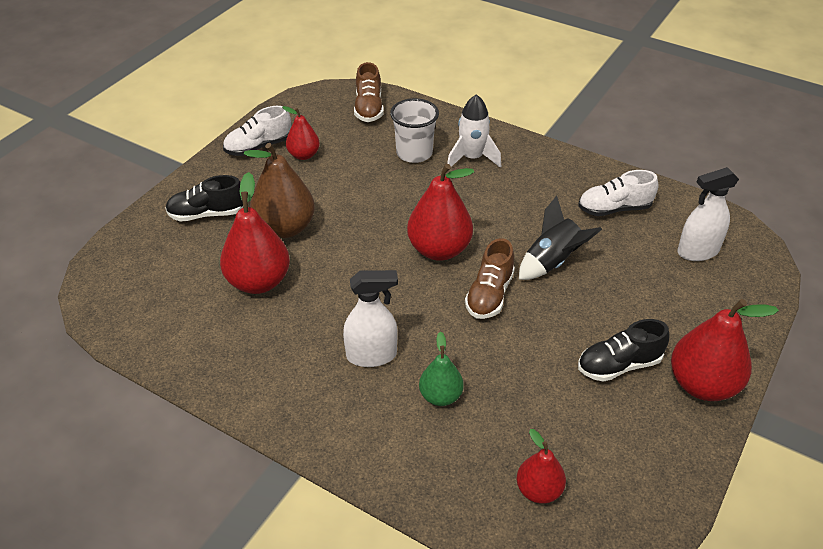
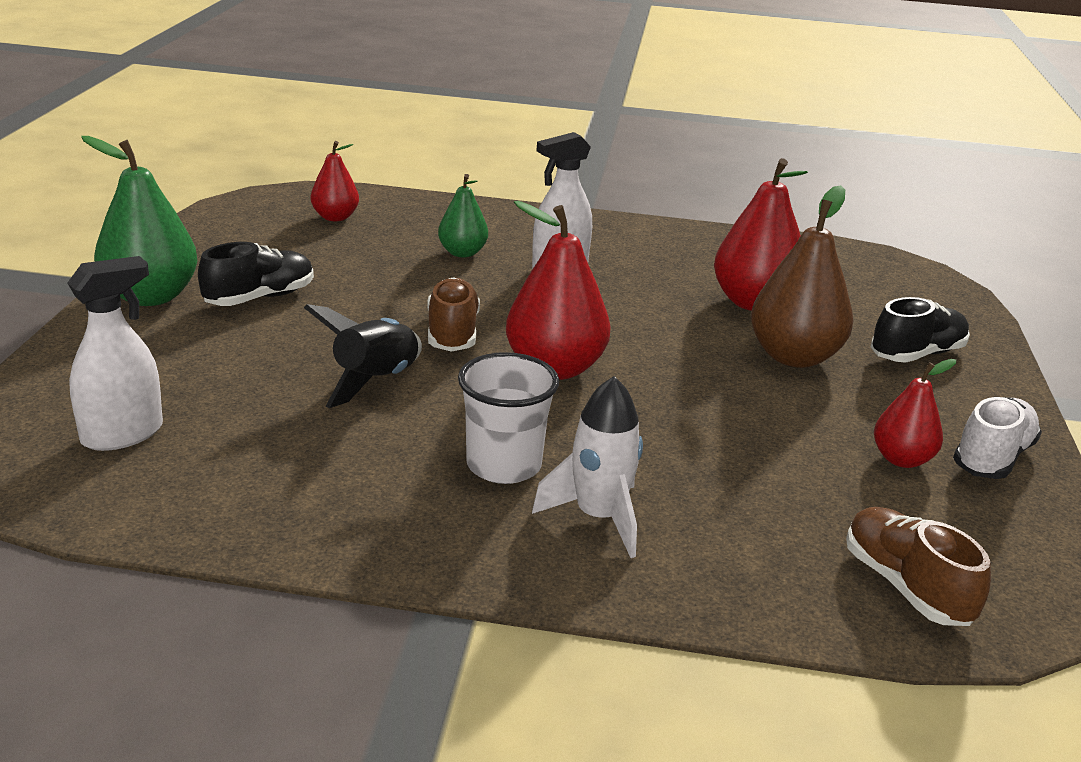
camera: 155 degrees right, 15 degrees down
(414, 153) = (716, 504): white cup -> white cup (504, 465)
(614, 209) = (280, 476): white shoe -> none
(702, 385) = (151, 296): red pear -> green pear

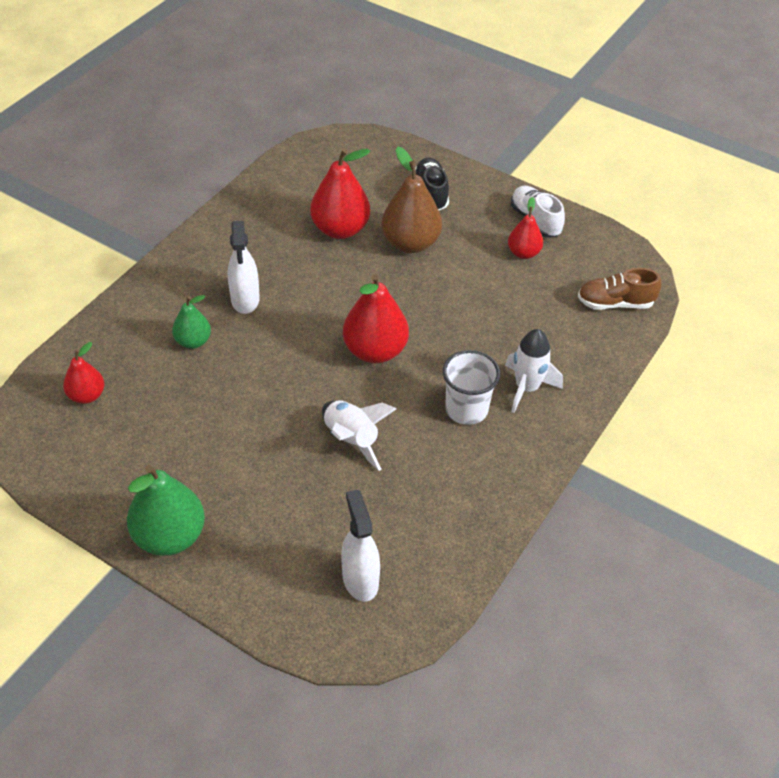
camera: 65 degrees left, 20 degrees up
(260, 298) = (205, 473): black shoe -> none
(375, 381) = (351, 440): black rocket -> white rocket
(452, 333) = (309, 384): brown shoe -> none

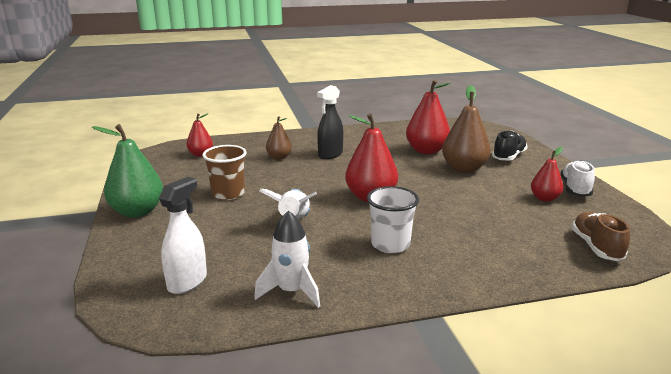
camera: 45 degrees right, 25 degrees down
(193, 341) = (279, 157): green pear -> brown pear
(226, 442) = (228, 194): none -> brown cup
(245, 300) = (330, 154): white spray bottle -> black spray bottle
(527, 388) = (453, 255): white rocket -> white rocket (291, 291)
(615, 303) = (596, 247): brown shoe -> brown shoe turned 45 degrees clockwise

